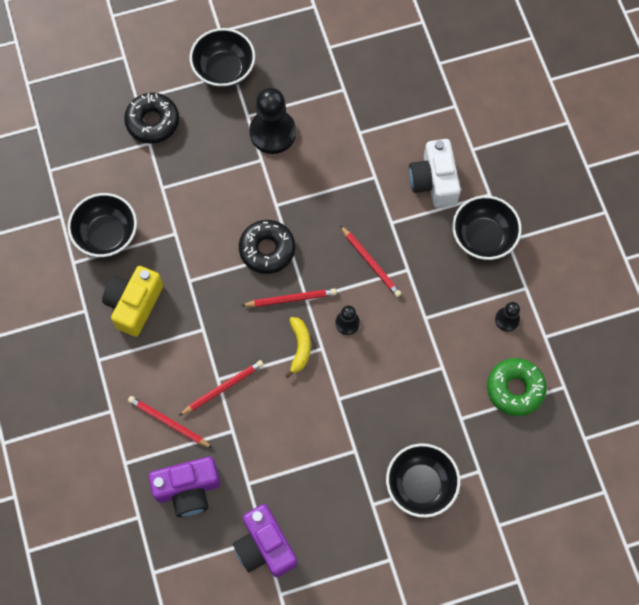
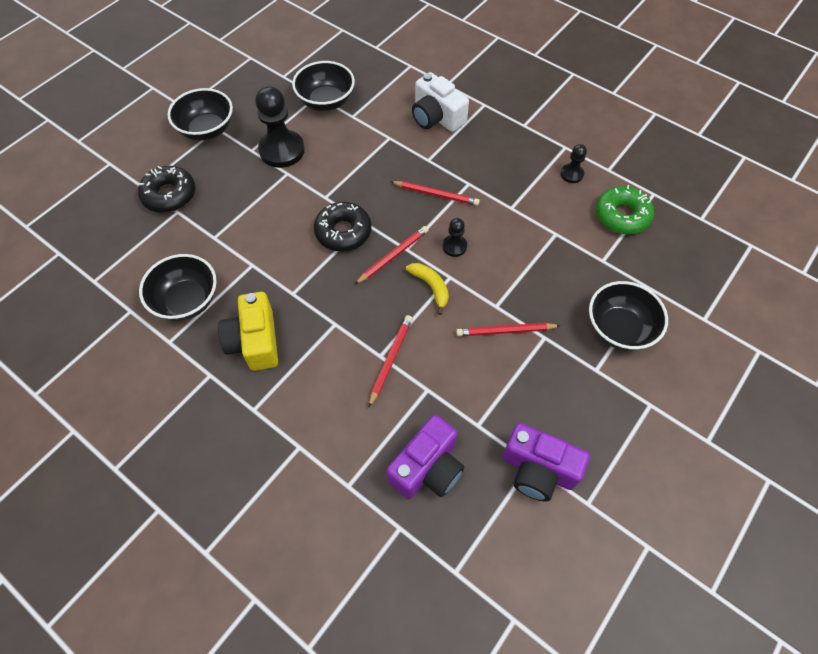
camera: 35 degrees left, 10 degrees down
(169, 422) = (363, 420): red pencil -> red pencil (505, 331)
(483, 237) = (505, 132): black bowl -> black bowl (326, 101)

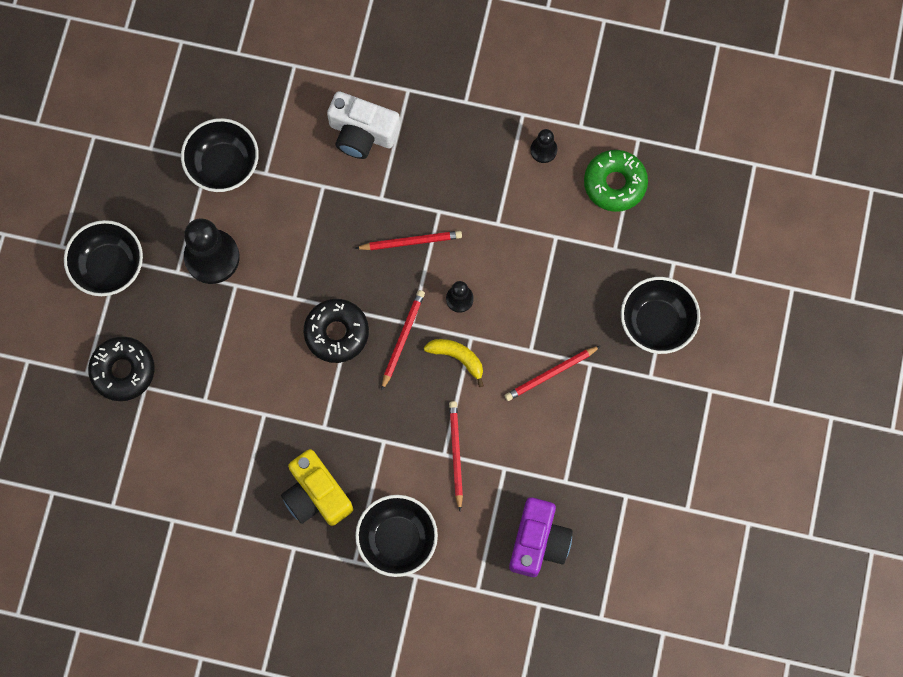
camera: 25 degrees left, 15 degrees up
(187, 301) = (223, 483): black bowl -> black bowl (397, 539)
(538, 469) = (634, 498): purple camera -> none

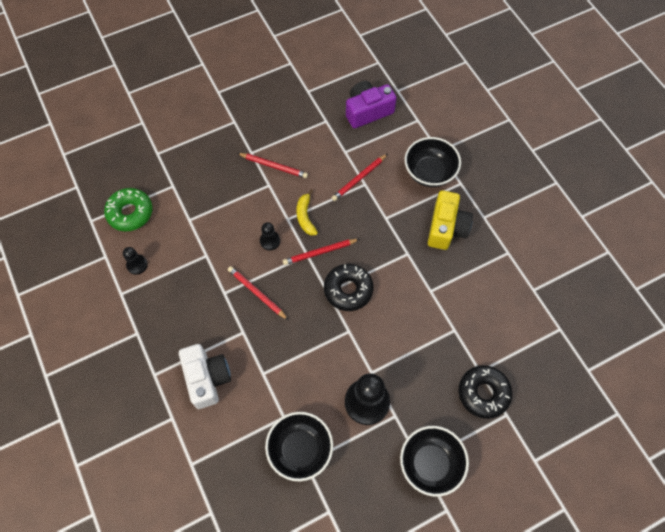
camera: 130 degrees left, 10 degrees down
(656, 322) = (200, 138): black bowl -> none

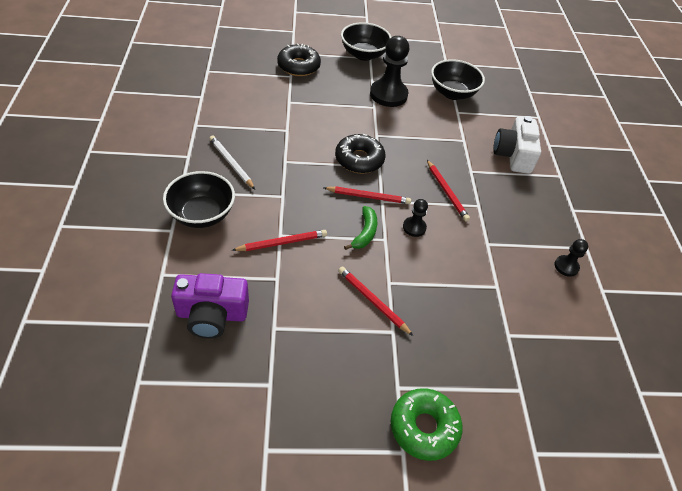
camera: 160 degrees left, 15 degrees down
(130, 213) = (568, 325): green donut -> green donut (424, 427)
(305, 217) = (365, 233): yellow banana -> green banana
(446, 228) = (231, 163): yellow camera -> white pencil

